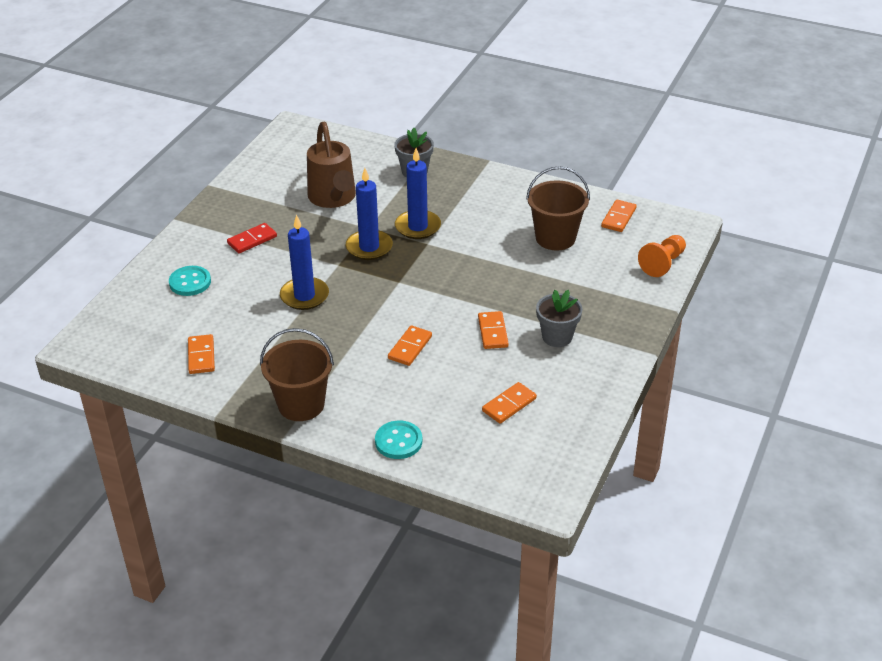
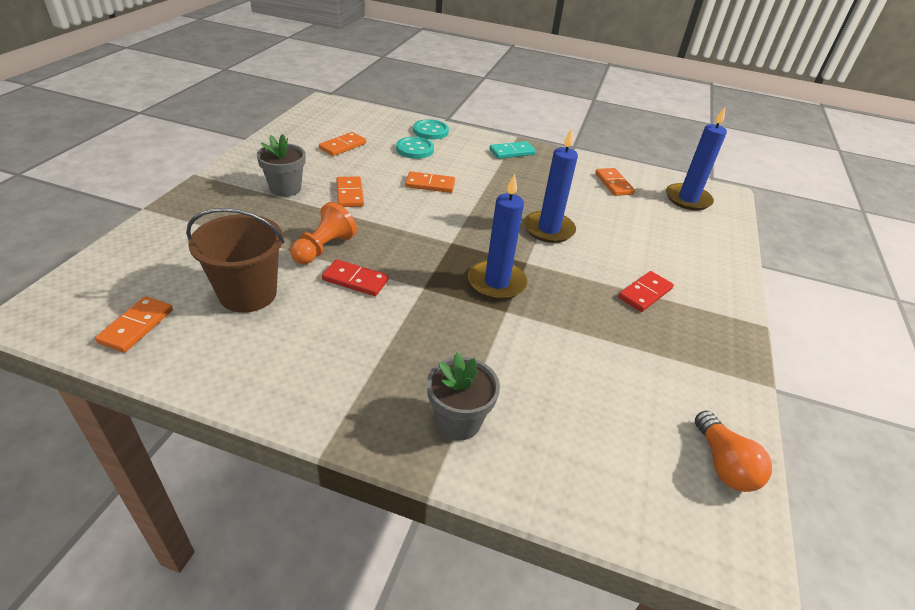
camera: 170 degrees right, 0 degrees up
(190, 282) = (676, 245): turquoise button -> turquoise button (415, 149)
(273, 153) = (723, 464): none -> orange light bulb
(301, 404) = (512, 152): brown bucket -> turquoise domino
(333, 198) = (572, 360): brown watering can -> none
(410, 347) = (430, 184): orange domino -> orange domino turned 75 degrees clockwise
(418, 227) = (439, 311): blue candle -> blue candle (687, 199)
(479, 248) = (355, 280): none -> red domino
(662, 264) = (119, 257): orange pawn -> orange pawn (324, 248)

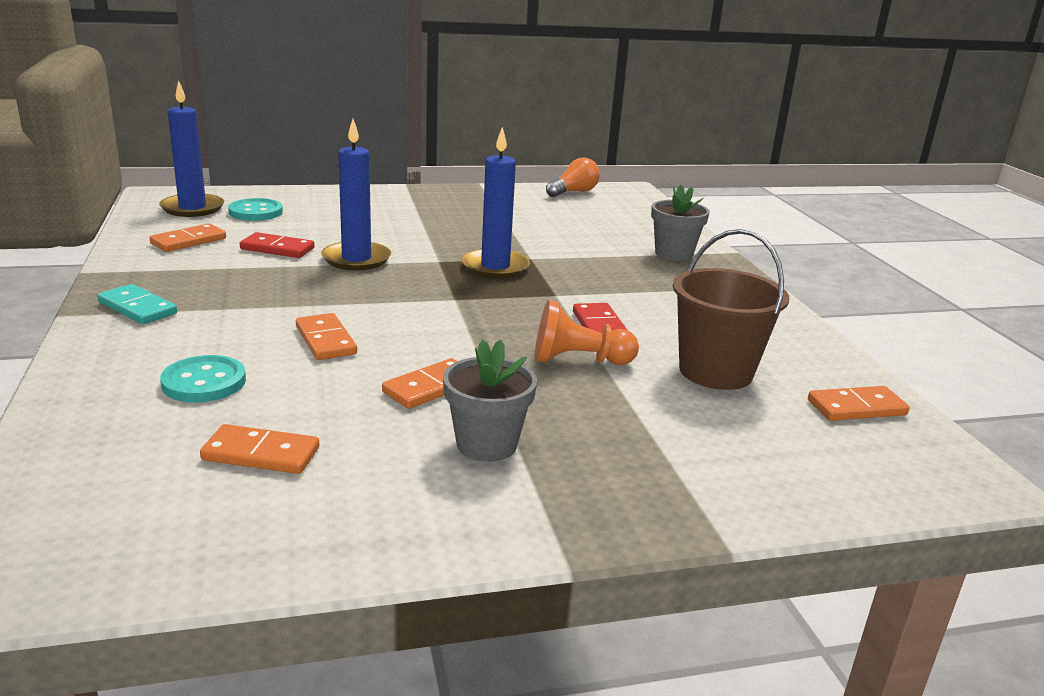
camera: 120 degrees left, 15 degrees down
(430, 131) = (97, 389): turquoise button -> turquoise button (255, 212)
(645, 293) = (420, 216): red domino -> red domino (277, 249)

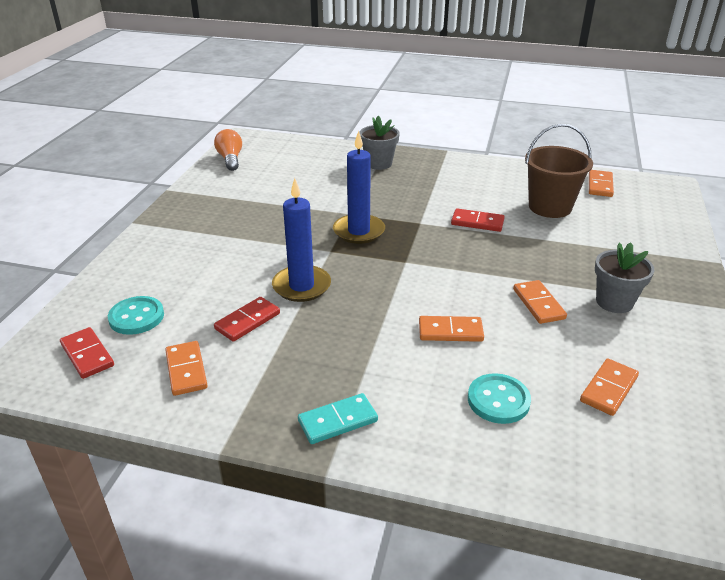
camera: 60 degrees left, 10 degrees up
(192, 208) = (87, 355): blue candle -> red domino
(578, 360) = (520, 243): orange pawn -> none

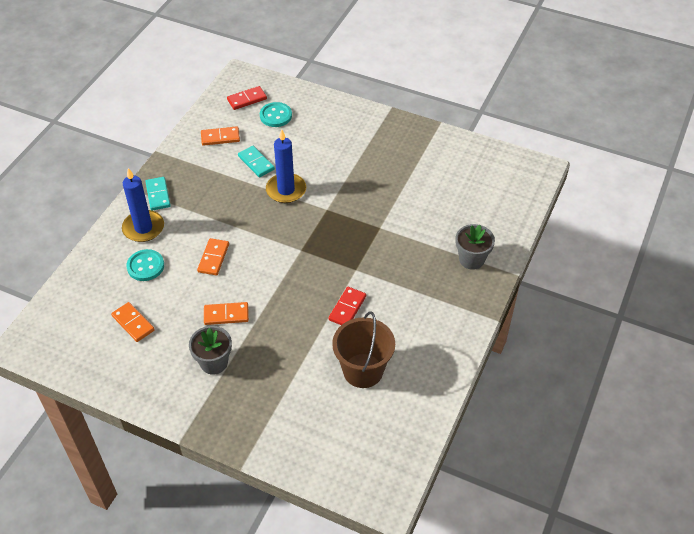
camera: 100 degrees right, 15 degrees up
(230, 159) = (492, 158): orange light bulb -> none
(247, 321) = (256, 163): red domino -> turquoise domino
(359, 231) = (350, 229): blue candle -> blue candle (143, 228)
(600, 185) = (398, 430): orange domino -> none

